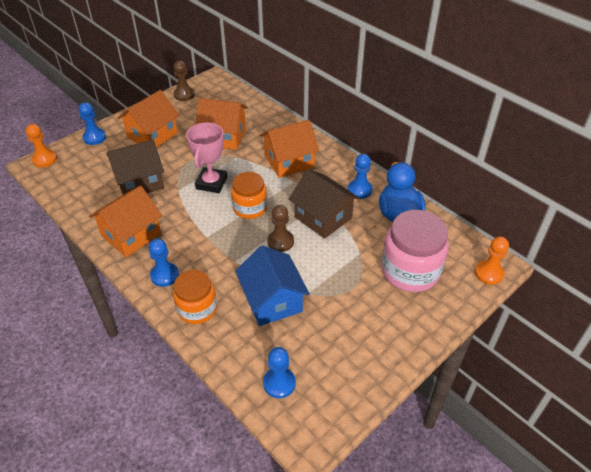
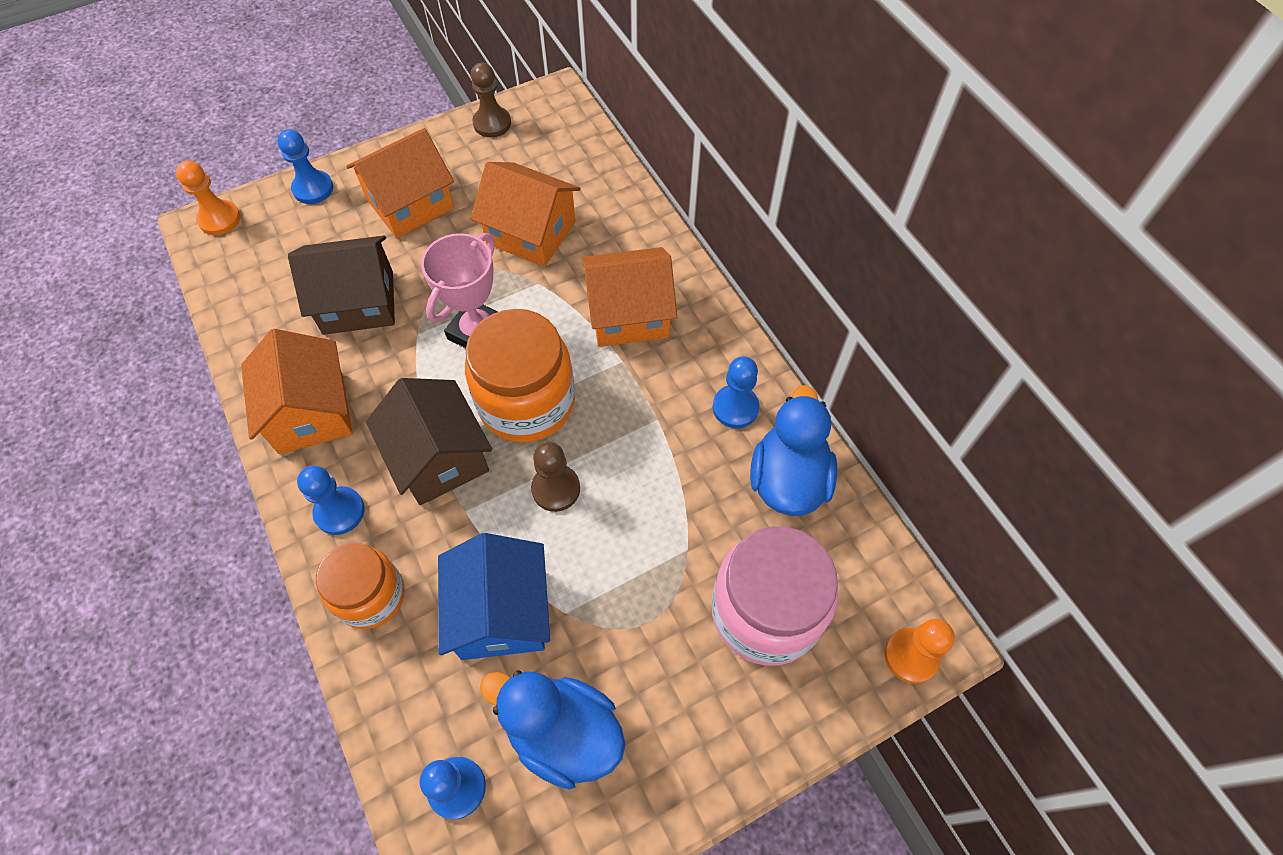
camera: 15 degrees right, 15 degrees up
(131, 235) = (311, 412): orange house -> orange house turned 75 degrees counterclockwise
(250, 208) = (526, 402): orange jar -> orange jar, size x1.57
(323, 217) = (648, 454): brown house -> brown house (439, 457)
(327, 345) = (563, 733): none -> blue duck

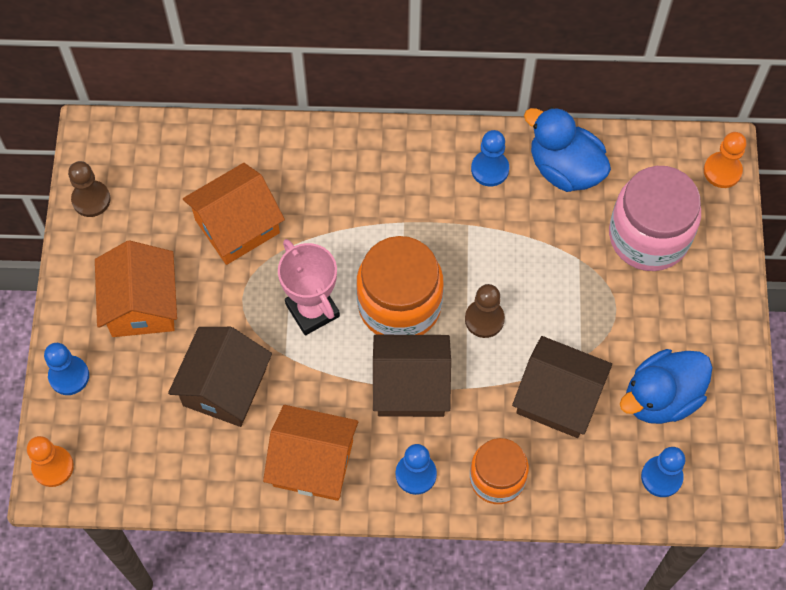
camera: 60 degrees left, 5 degrees up
(501, 612) = (558, 398): blue house -> brown house
(628, 314) = (364, 196): orange house -> none

